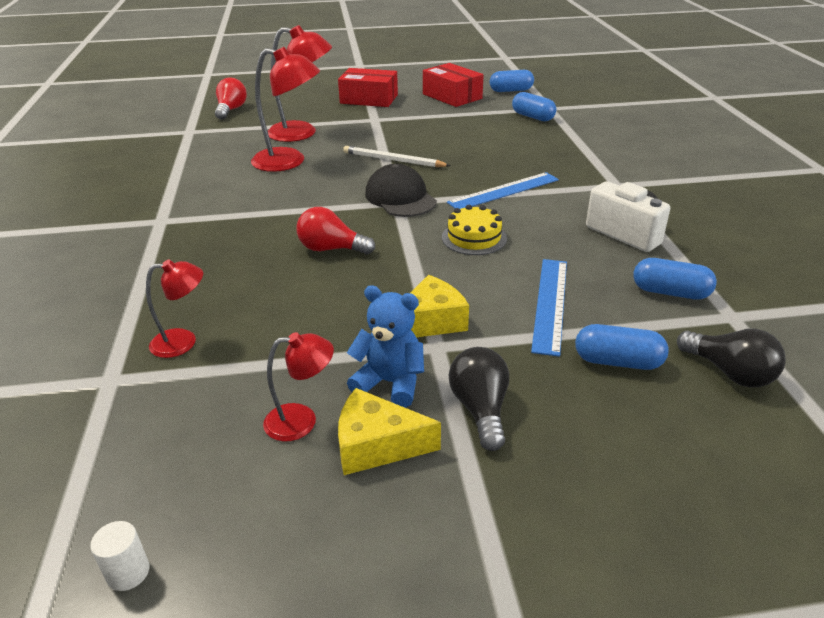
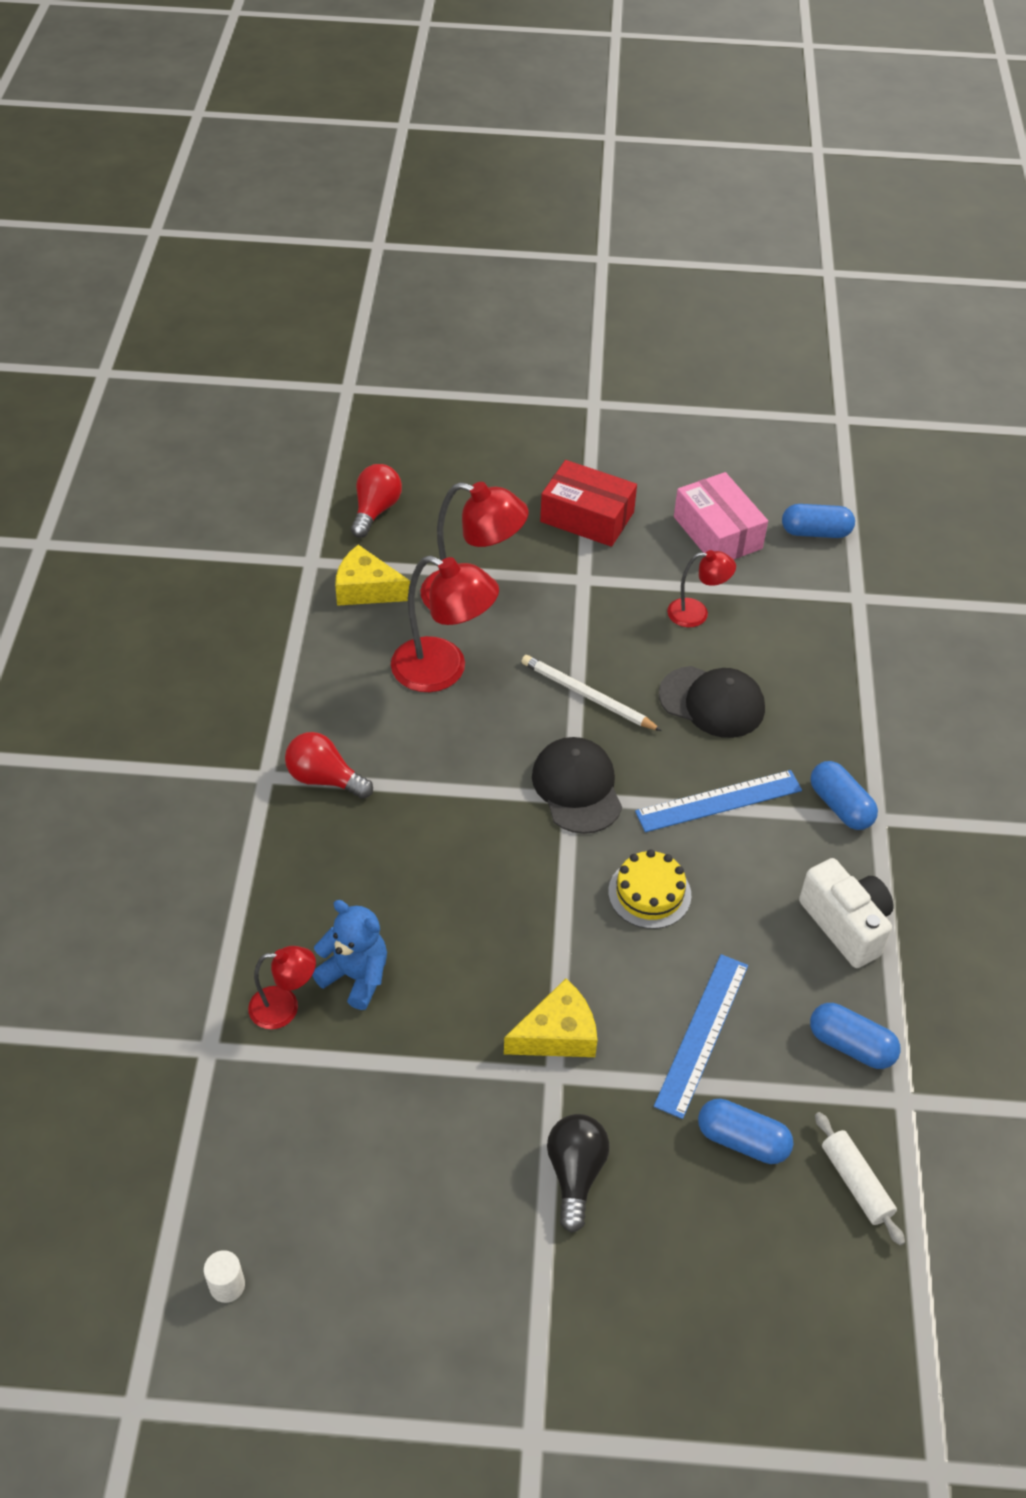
camera: 10 degrees right, 15 degrees up
(302, 421) = (395, 1149): red lamp -> red lamp (696, 613)
(331, 249) = (468, 879): red light bulb -> red light bulb (324, 779)
(377, 445) = (462, 1196): yellow cheese -> yellow cheese (366, 589)
(390, 383) = (492, 1117): blue teddy bear -> blue teddy bear (355, 976)
(452, 96) = (717, 533): red box -> pink box
(479, 153) = (712, 702): none -> black cap
(532, 117) = (823, 618): blue capsule -> blue capsule (840, 806)
(729, 373) = (856, 1183): black light bulb -> white rolling pin

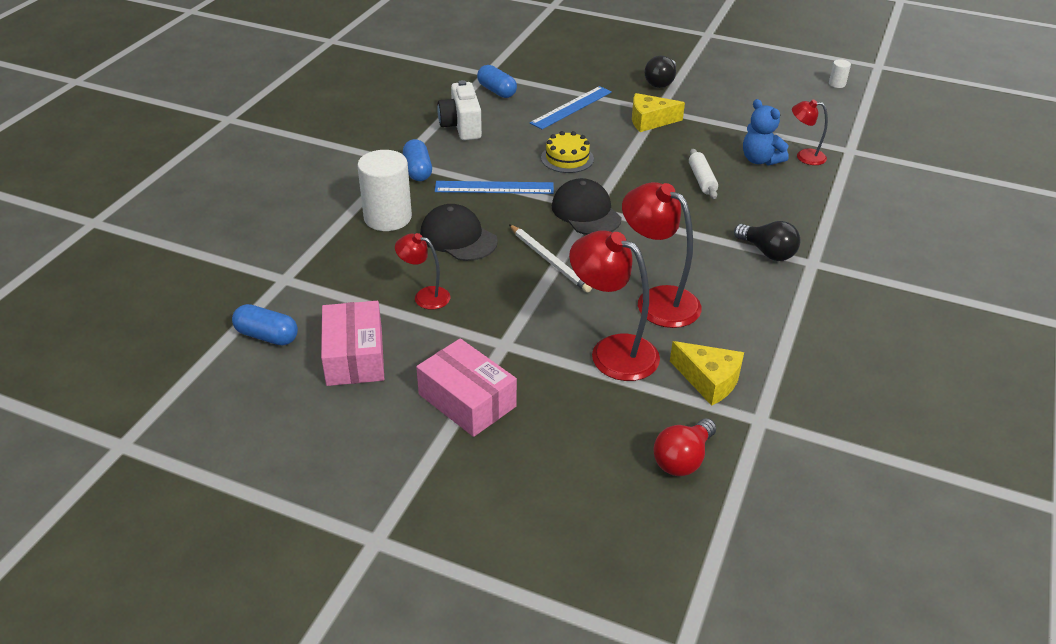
camera: 160 degrees left, 10 degrees down
(324, 779) = (767, 252): red light bulb -> black light bulb
(577, 788) = (586, 212): black cap -> black cap turned 150 degrees clockwise
(587, 517) = (467, 400): red box -> pink box
(742, 1140) = (574, 77): blue capsule -> none
(816, 711) = (387, 218): none -> white cylinder
(856, 1183) = (529, 59): white rolling pin -> white rolling pin (701, 180)

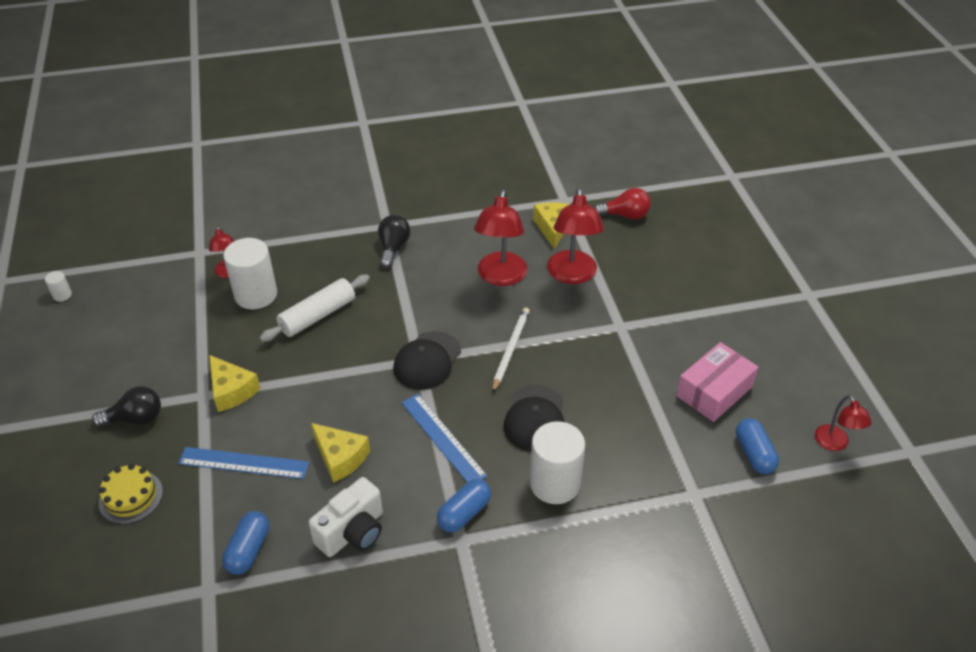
camera: 125 degrees left, 5 degrees up
(425, 296) = (620, 394): red lamp -> red lamp (835, 444)
(467, 400) = (684, 315): pink box -> none
(530, 141) = (340, 457): none -> yellow cheese
(567, 158) = (350, 415): yellow cake -> yellow cake (131, 497)
(701, 180) = (318, 316): white rolling pin -> white rolling pin, size x1.53
(760, 160) = (256, 295): blue teddy bear -> white cylinder

